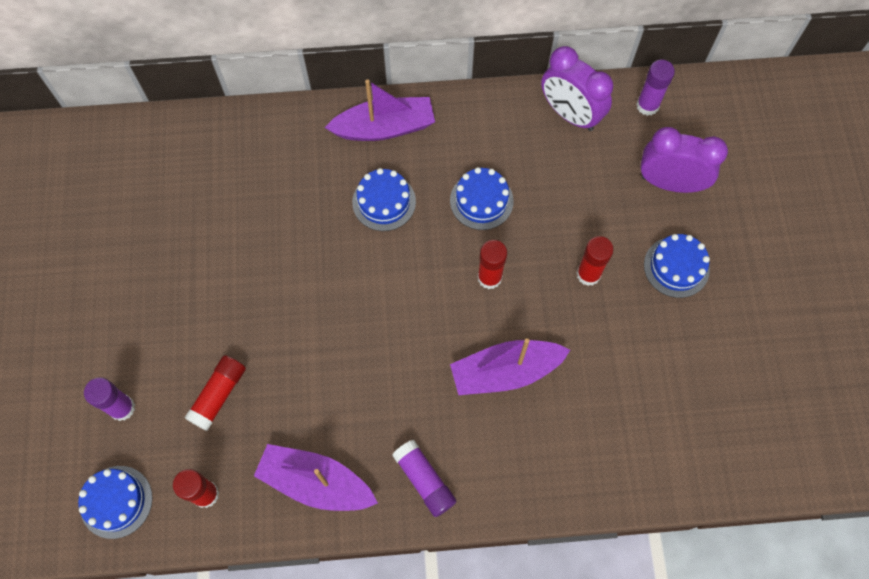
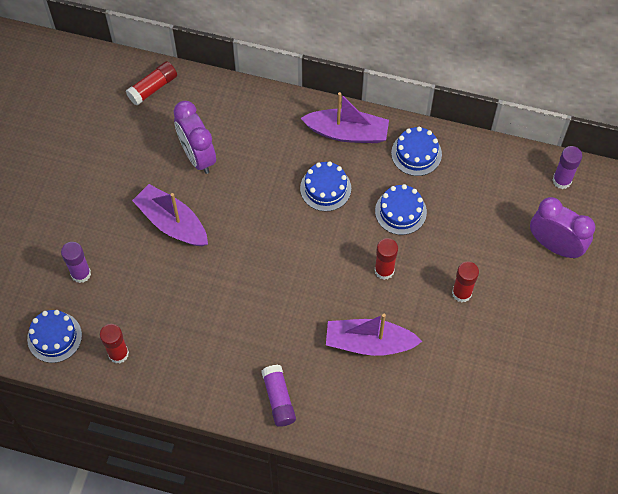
camera: 20 degrees right, 5 degrees down
(218, 395) = (152, 288): red glue stick -> red glue stick (153, 88)
(316, 483) = (199, 373): purple boat -> purple boat (172, 223)
(570, 114) = (496, 168): purple clock -> purple clock (197, 156)
(676, 267) = (533, 310): blue cake -> blue cake (416, 153)

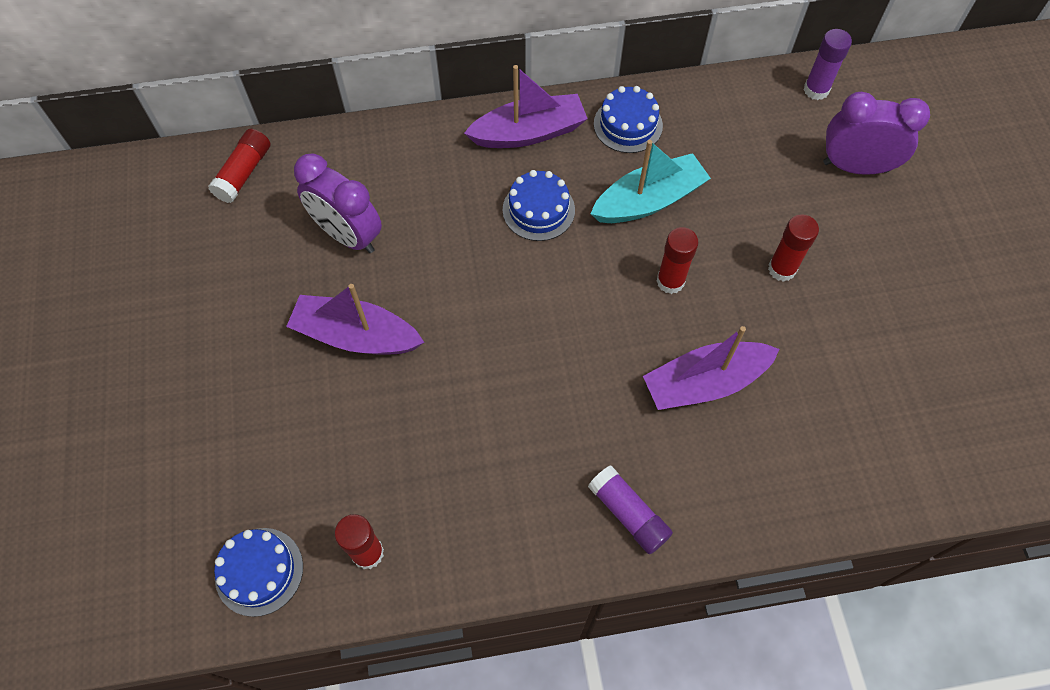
camera: 25 degrees left, 0 degrees up
(81, 274) = (257, 461): purple glue stick -> none
(400, 211) = (648, 200): blue cake -> turquoise boat

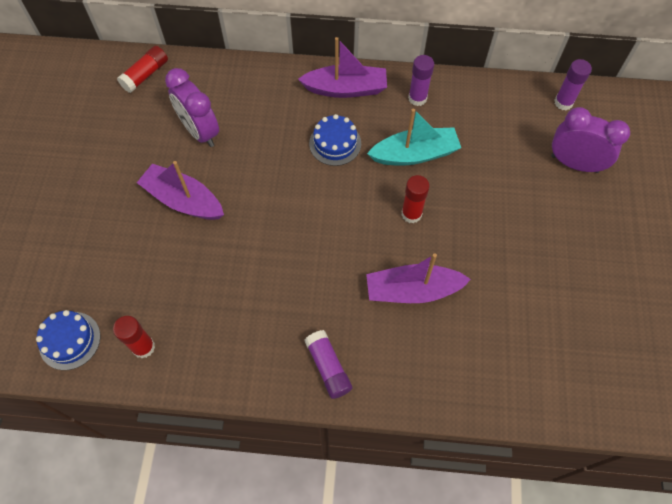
camera: 15 degrees right, 0 degrees up
(628, 125) = (417, 98): blue cake -> purple glue stick
(782, 269) = (495, 224): red glue stick -> none

